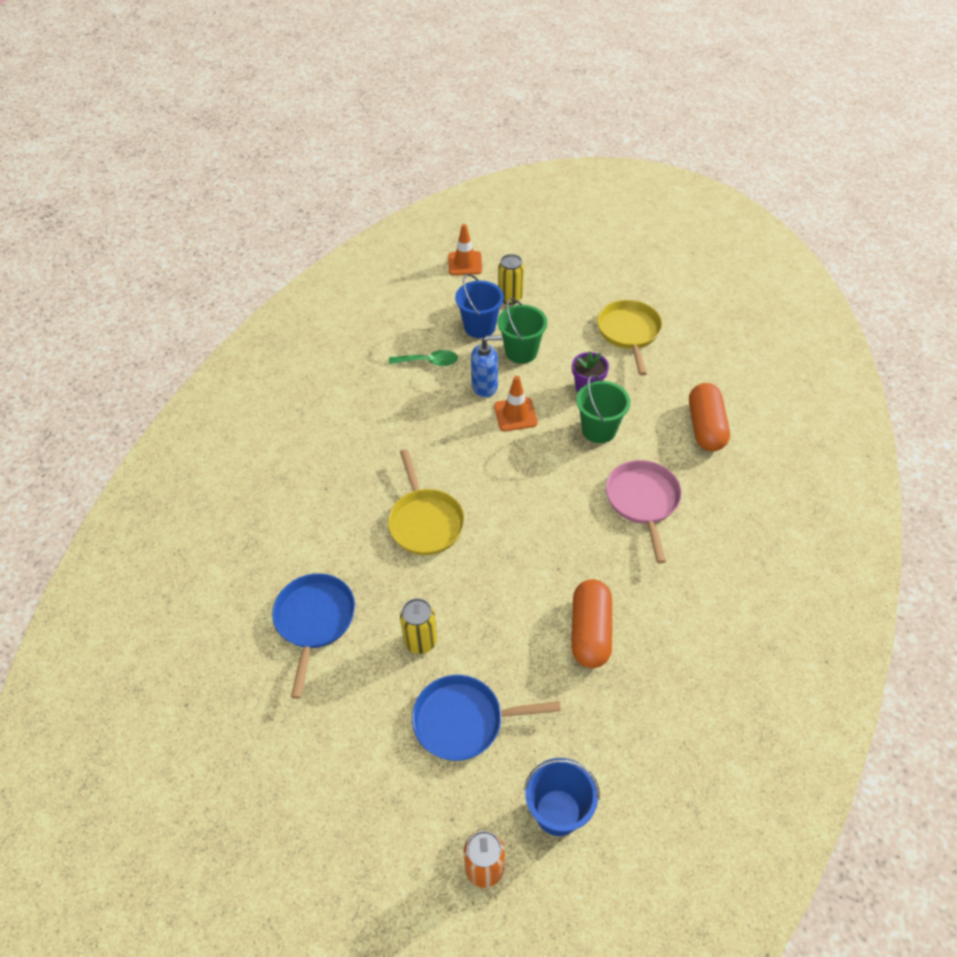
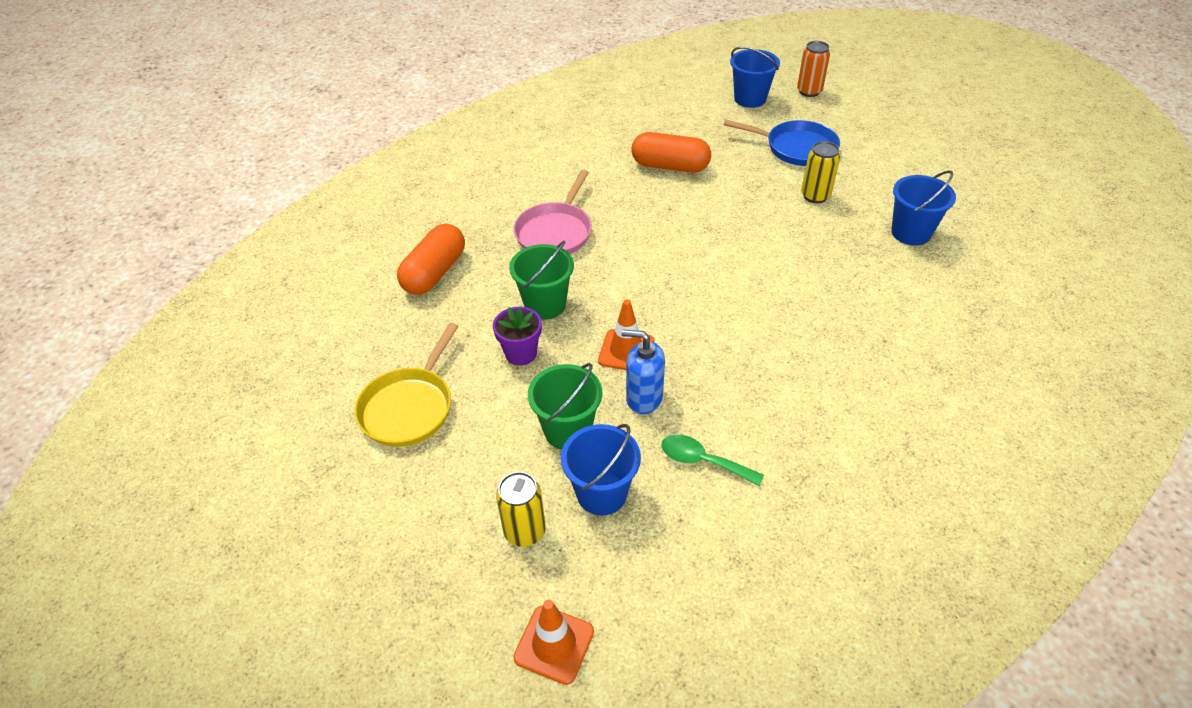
camera: 155 degrees left, 5 degrees down
(314, 621) = (911, 233): blue pan -> blue bucket
(425, 522) = (780, 277): yellow pan -> none
(590, 632) = (670, 166): orange capsule -> orange capsule turned 75 degrees clockwise

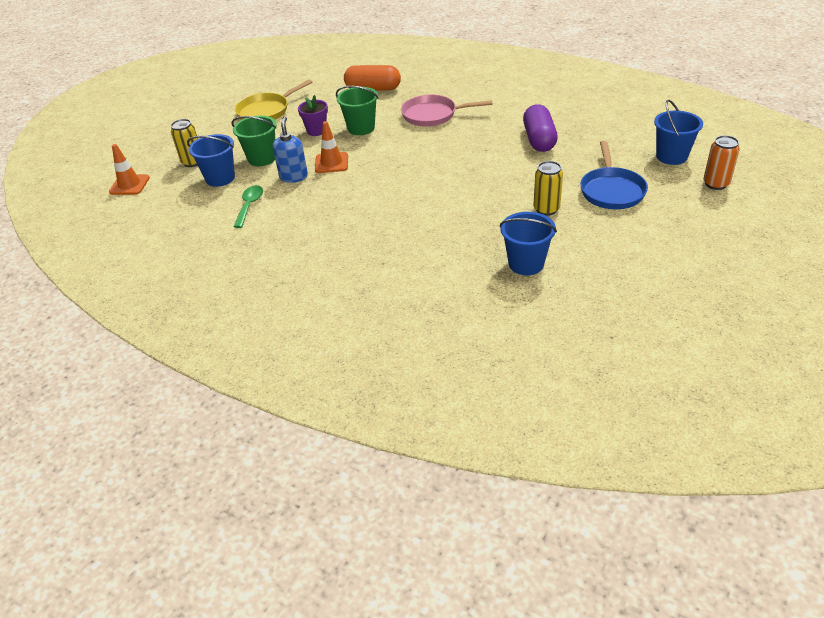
camera: 75 degrees right, 5 degrees down
(409, 407) = (266, 111): yellow pan -> yellow pan turned 45 degrees counterclockwise
(670, 166) = (539, 139): orange capsule -> purple capsule

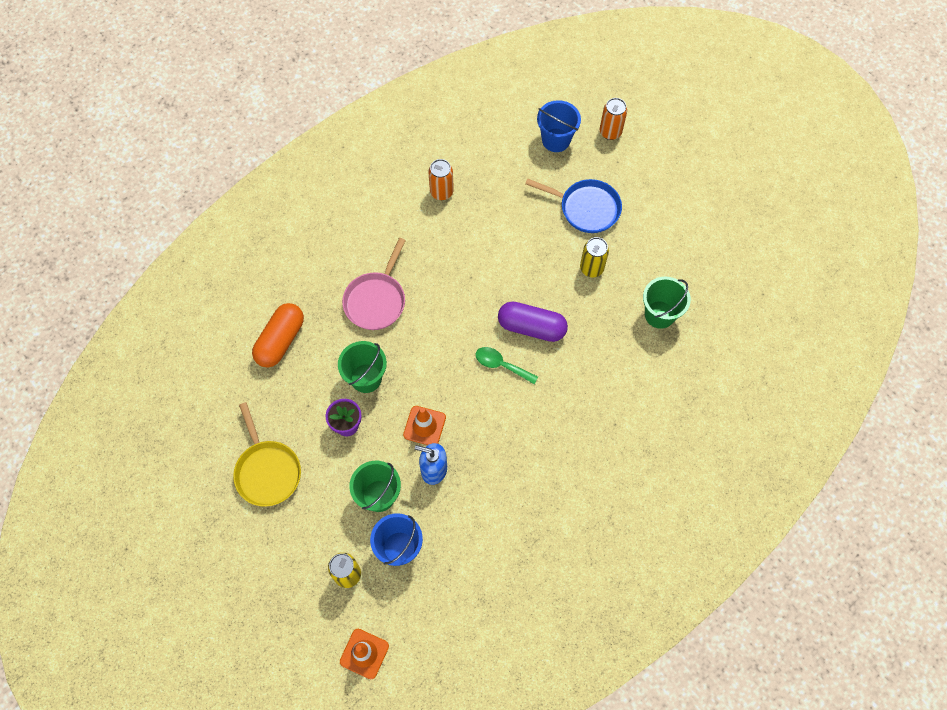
camera: 75 degrees left, 25 degrees up
(249, 206) = (469, 525): green spoon -> green spoon (501, 365)
(526, 264) = (659, 314): blue bucket -> green bucket
(539, 139) = (476, 226): purple capsule -> purple capsule (531, 327)
(558, 116) = (441, 192): none -> orange can

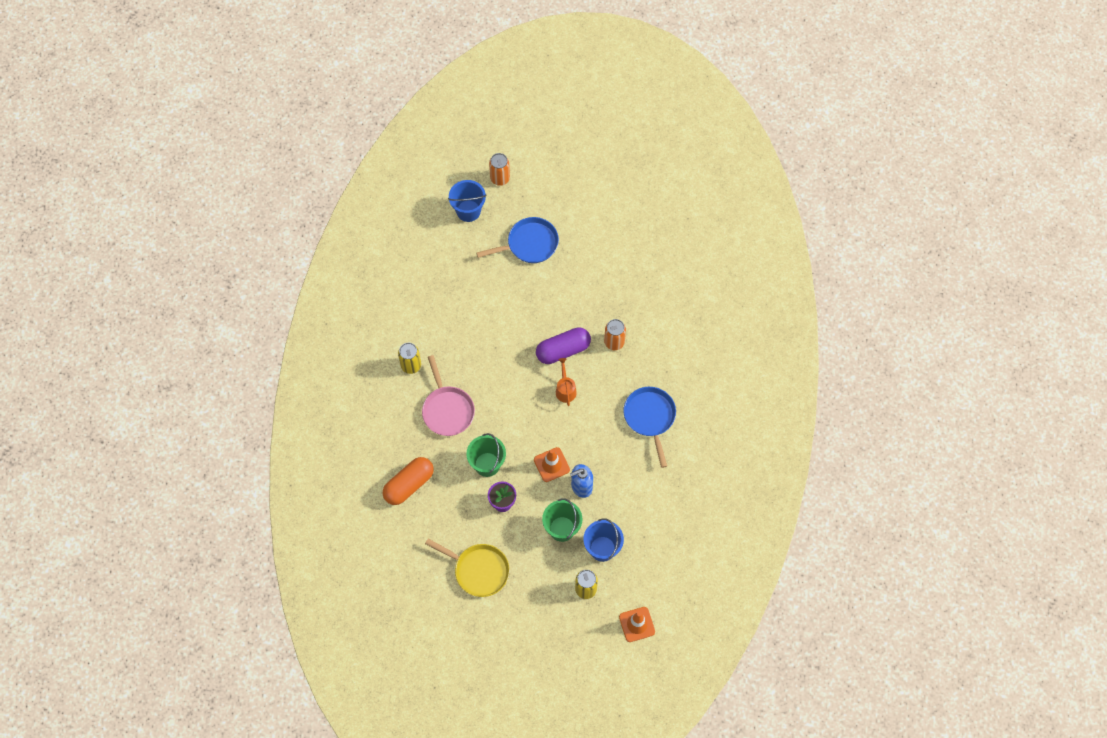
camera: 40 degrees left, 0 degrees up
(280, 341) = (409, 485): orange capsule -> orange capsule turned 60 degrees clockwise
(441, 192) = (424, 304): orange can -> orange can (614, 342)
(501, 365) = (565, 389): green spoon -> orange watering can
(559, 456) = (650, 417): none -> blue pan
(591, 268) = (567, 282): yellow can -> yellow can (411, 365)
(659, 314) = (635, 280): green bucket -> none

